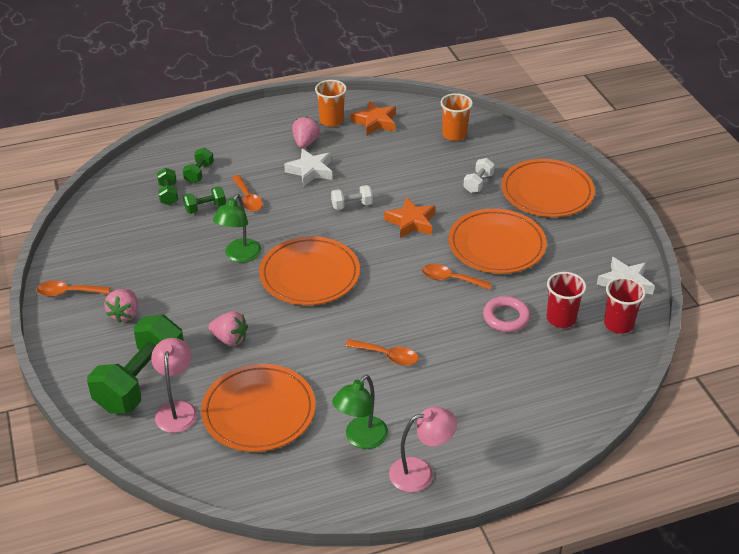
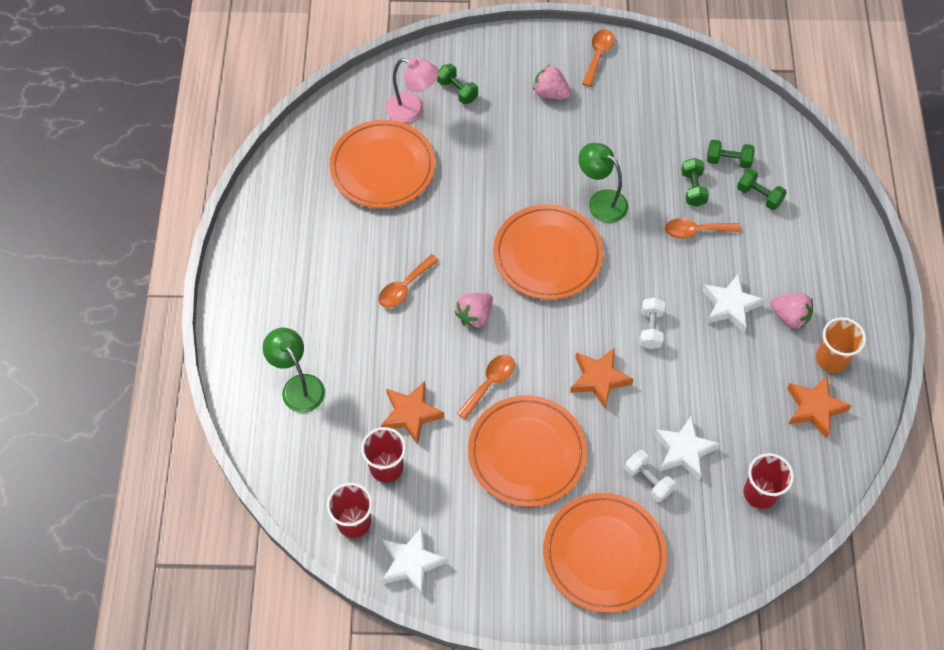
camera: 110 degrees right, 20 degrees up
(141, 381) = (457, 91): green dumbbell -> green dumbbell, size x0.46
(230, 339) = (482, 166): pink strawberry -> pink strawberry (475, 316)
(361, 439) = (315, 234): green lamp -> green lamp (298, 386)
(420, 472) = (257, 267): pink lamp -> none
(444, 171) = (684, 450): none -> white star
(454, 135) = (760, 493): orange cup -> red cup
(506, 317) = (411, 414): pink ring -> orange star

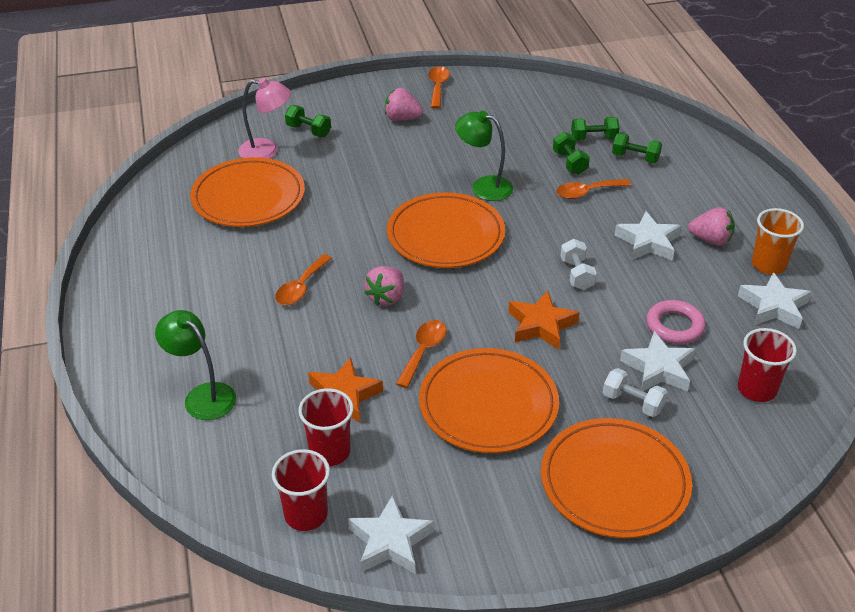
camera: 15 degrees left, 20 degrees down
(716, 408) = (674, 326): none -> pink ring
(814, 408) = (773, 307): orange star -> white star

